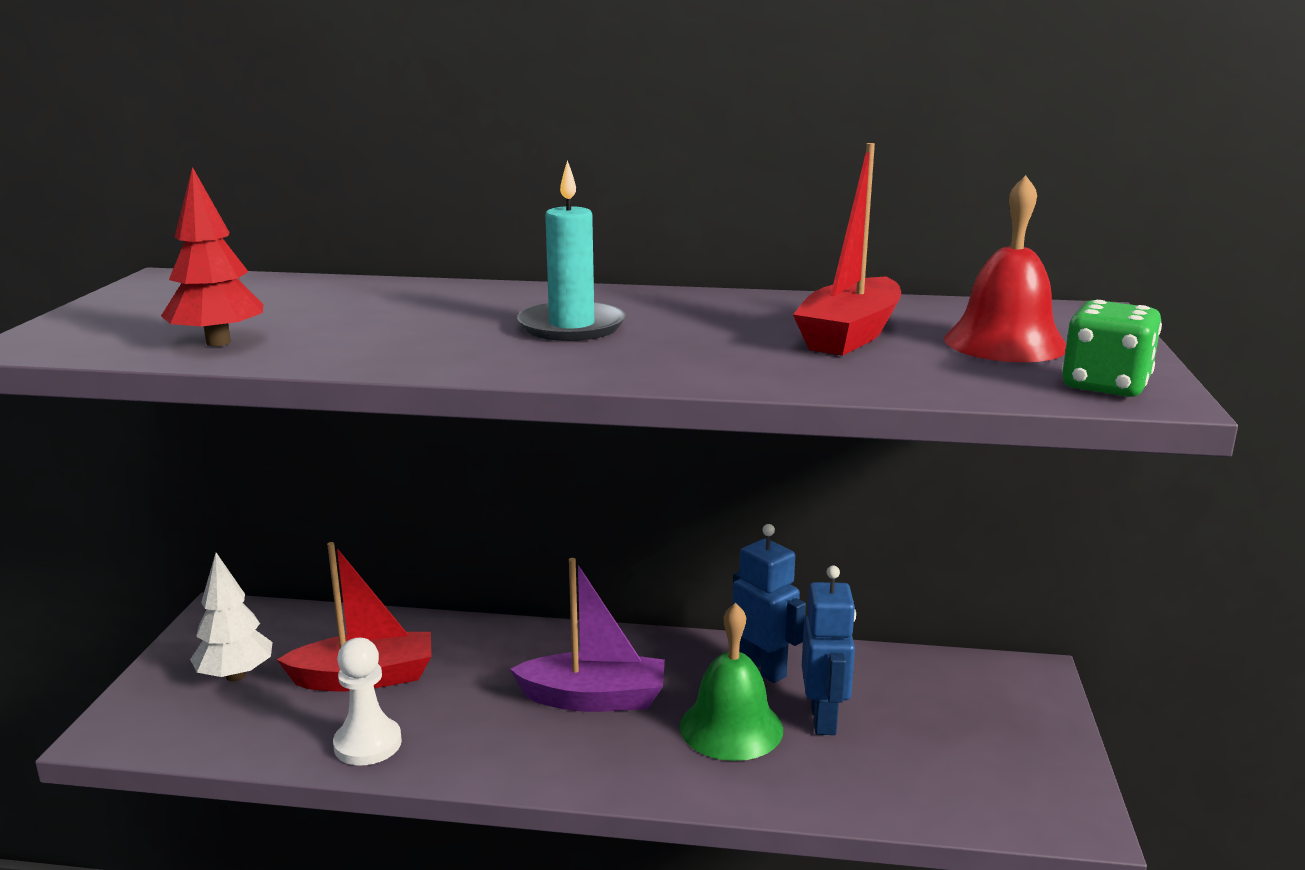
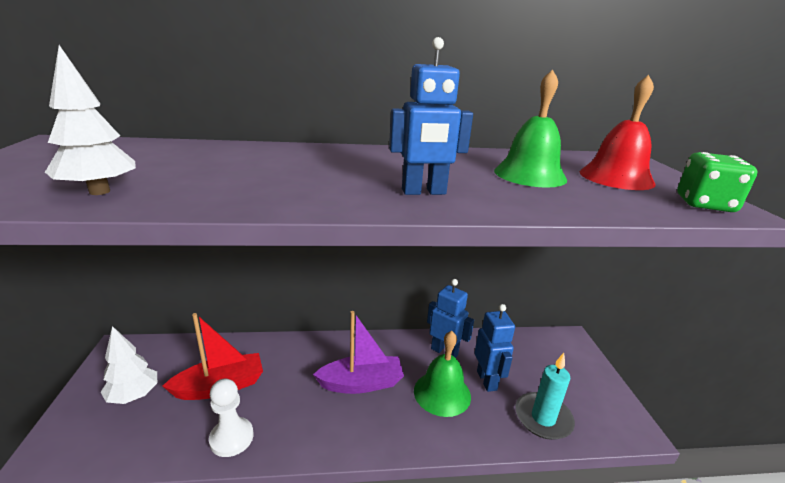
camera: 15 degrees left, 5 degrees up
(218, 342) = (99, 191): red tree -> white tree
(571, 326) = (359, 172): turquoise candle -> turquoise candle (543, 418)
(646, 355) = (424, 192): none -> blue robot
(849, 335) = (530, 175): red boat -> green bell

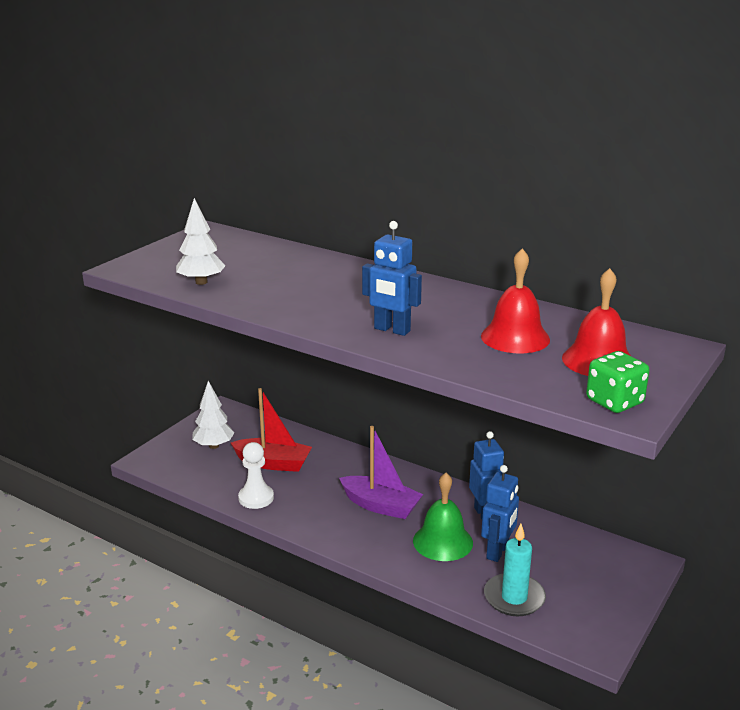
camera: 40 degrees right, 0 degrees up
(530, 175) = (515, 337): green bell -> red bell

